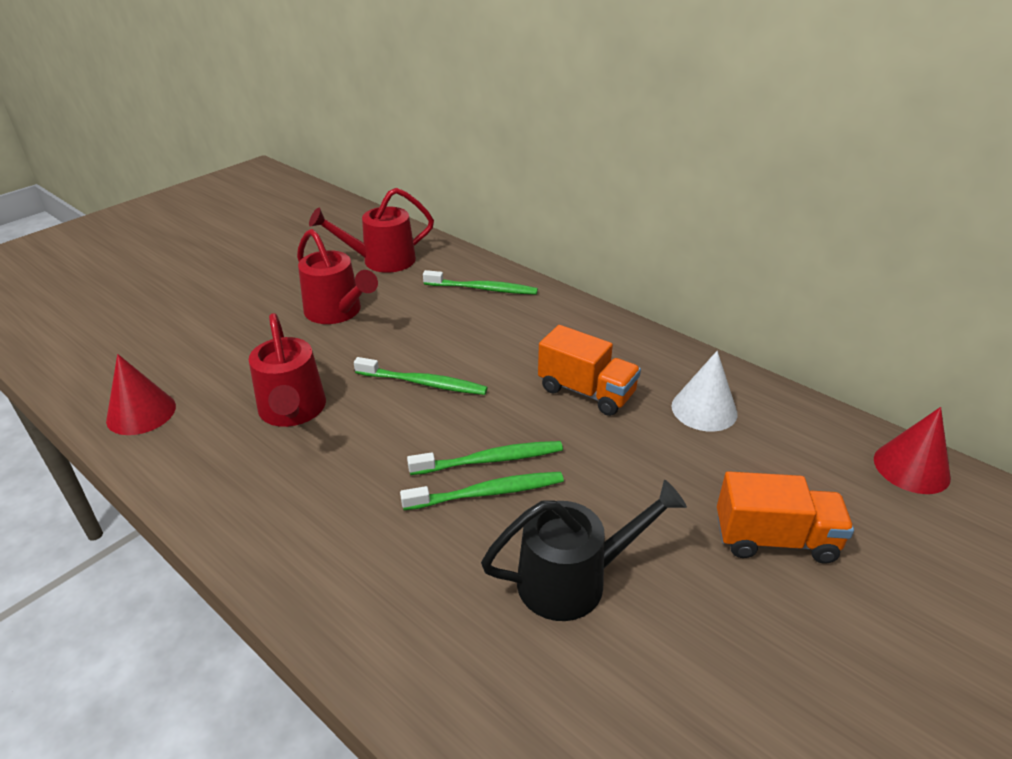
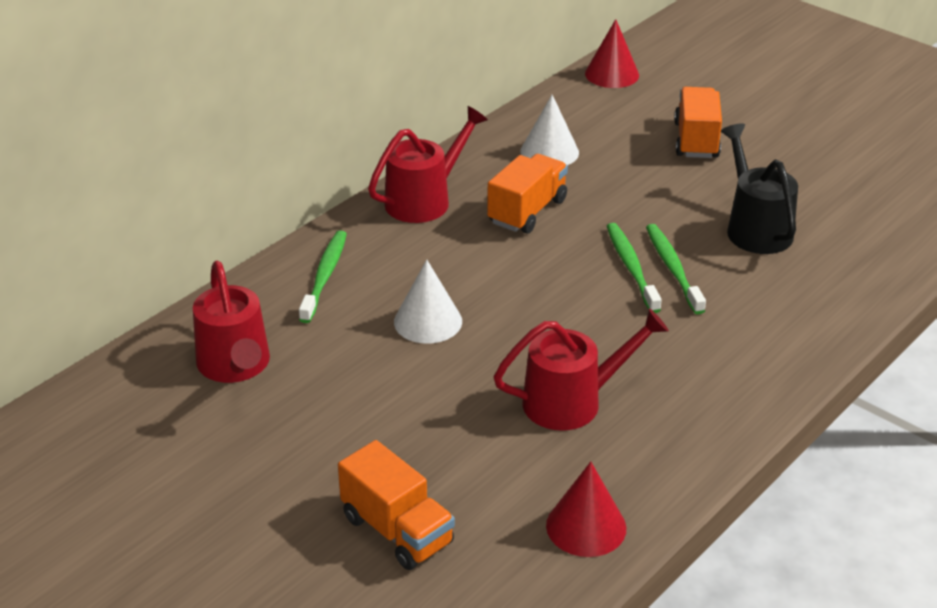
camera: 90 degrees left, 0 degrees up
(188, 327) = (397, 530): none -> orange truck
(337, 312) = (369, 392): red watering can -> red watering can (425, 200)
(418, 336) = (428, 321): none -> white cone
(424, 383) = (518, 312): green toothbrush -> none

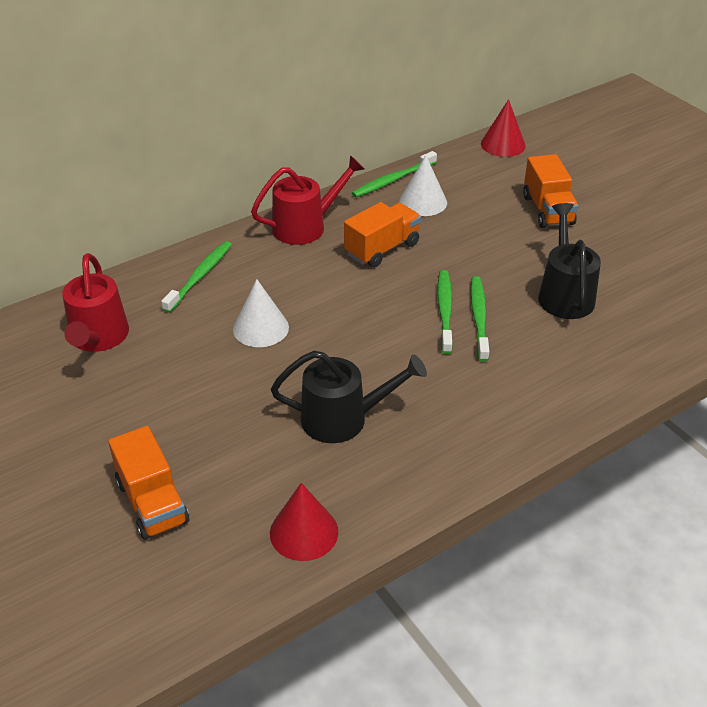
camera: 15 degrees right, 5 degrees up
(502, 132) = (392, 180): none -> green toothbrush
(573, 401) = (344, 419): red watering can -> black watering can
(696, 140) = (548, 210): orange truck -> orange truck turned 150 degrees clockwise

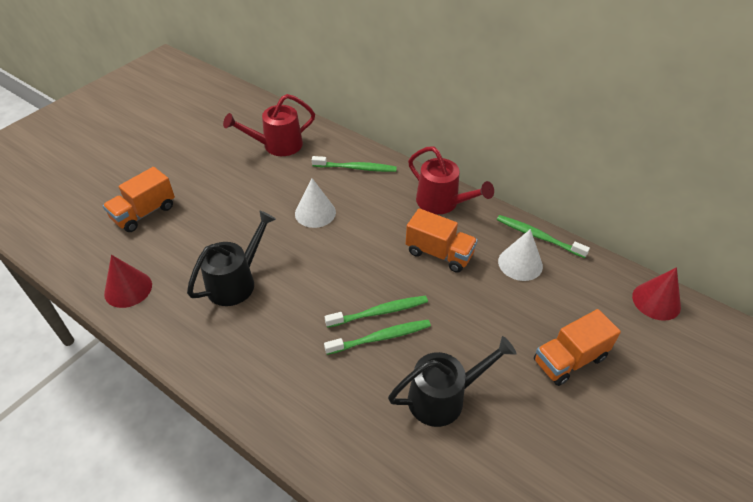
camera: 70 degrees right, 5 degrees up
(344, 419) = (236, 281): black watering can -> black watering can turned 120 degrees counterclockwise

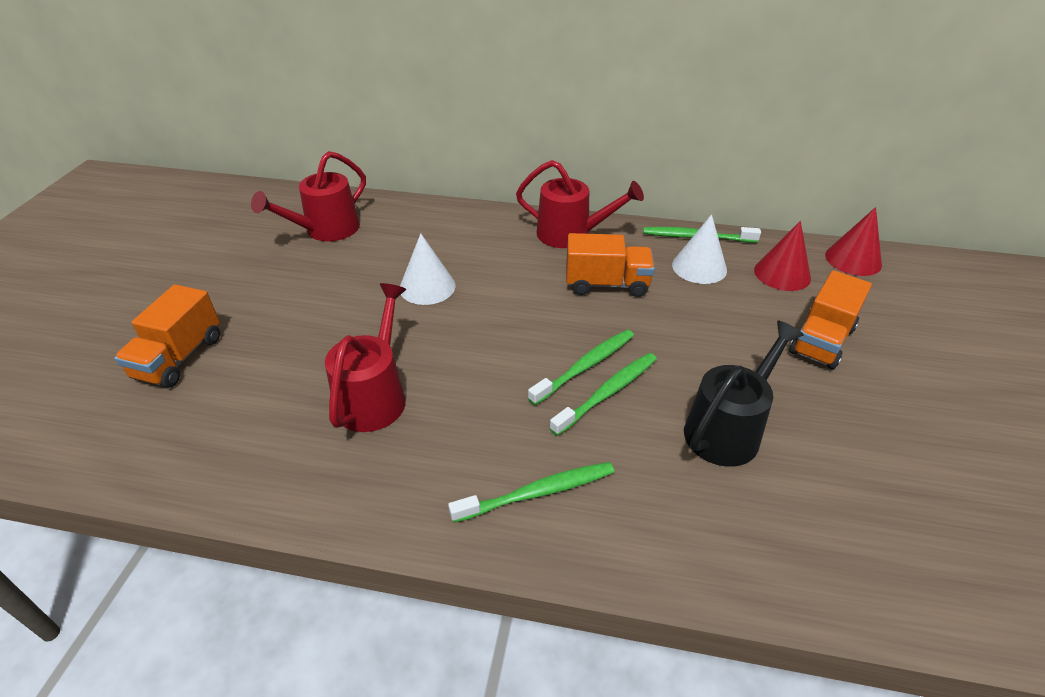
camera: 25 degrees left, 5 degrees down
(128, 289) = (213, 460): red cone -> red cone (782, 274)
(236, 281) = (375, 395): black watering can -> red watering can
(356, 168) = (445, 227): green toothbrush -> green toothbrush (538, 492)

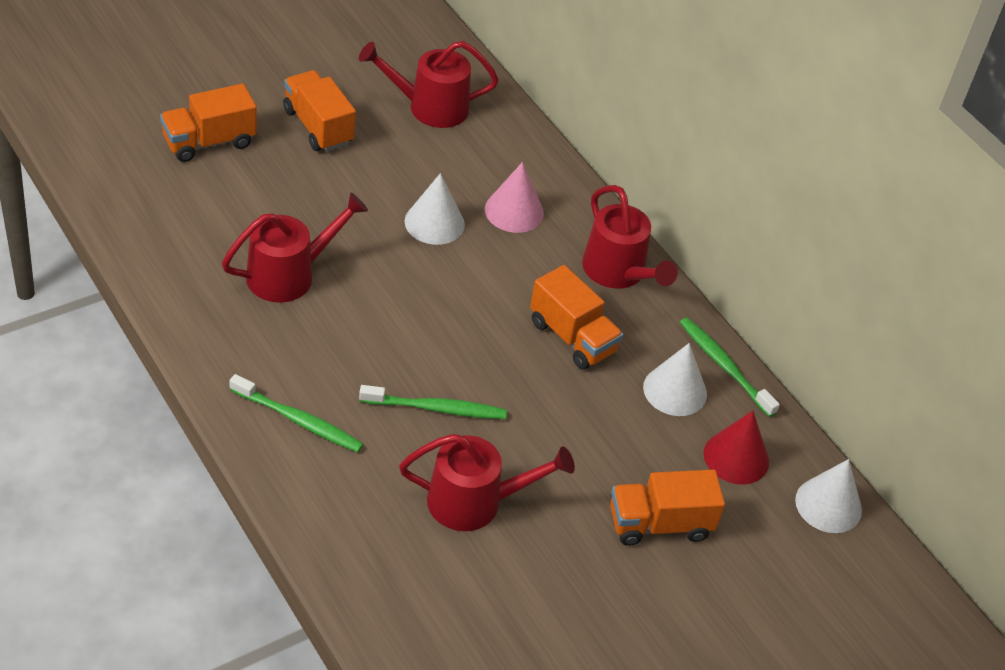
camera: 40 degrees right, 5 degrees up
(260, 290) = (318, 127): none -> orange truck
(465, 246) = (514, 211): none -> pink cone
(585, 366) = (451, 379): green toothbrush -> none
(728, 429) = (475, 502): black watering can -> red watering can
(853, 259) = (828, 505): red cone -> white cone

